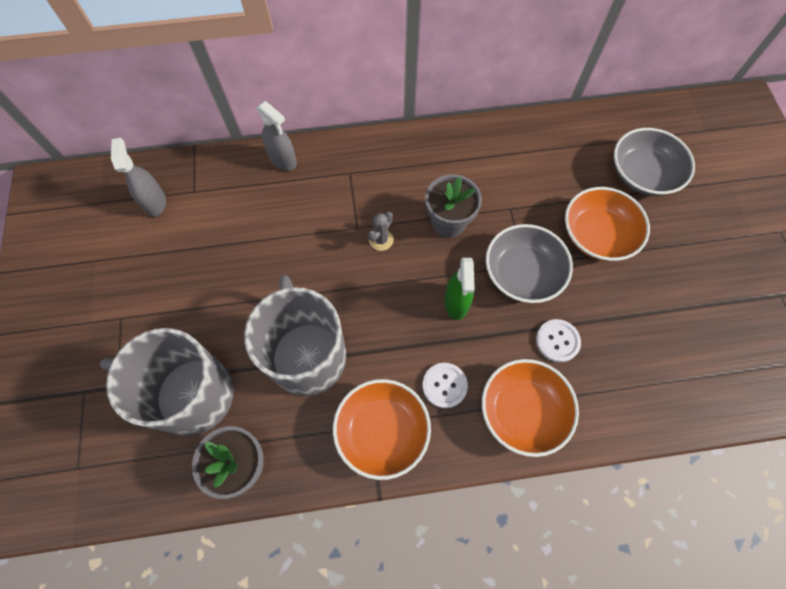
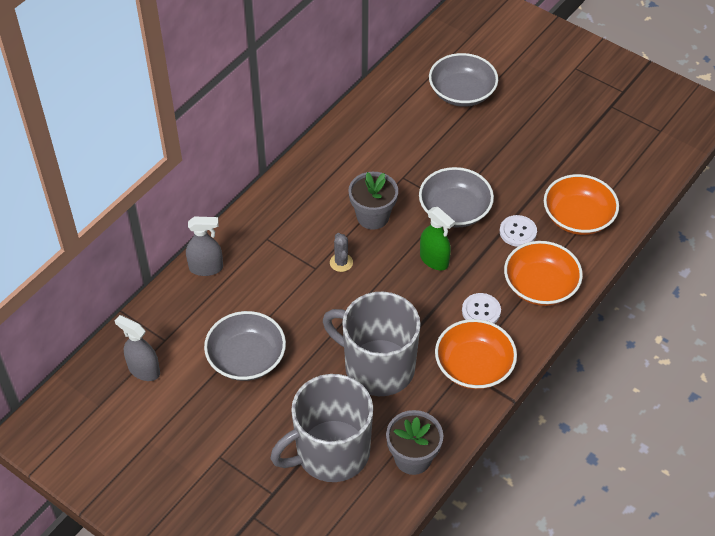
camera: 45 degrees left, 15 degrees down
(227, 256) = (246, 358): none -> grey bowl
(597, 235) = (474, 151): orange bowl -> orange bowl (578, 217)

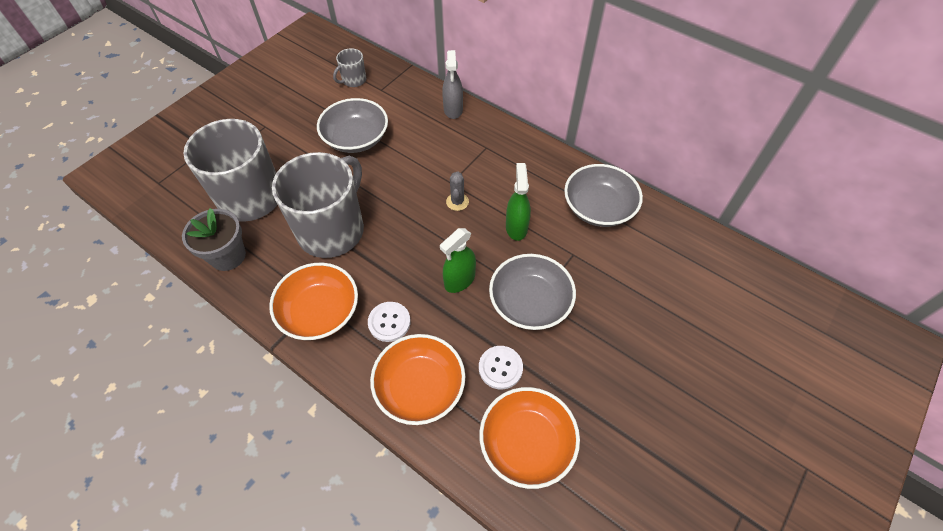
camera: 90 degrees right, 5 degrees up
(144, 370) = (353, 80): grey spray bottle -> grey mug
(341, 262) = (457, 202): grey cactus -> grey cactus turned 75 degrees counterclockwise
(373, 216) = (516, 227): grey flower pot -> green spray bottle
(462, 93) = (718, 318): grey bowl -> grey bowl (598, 208)

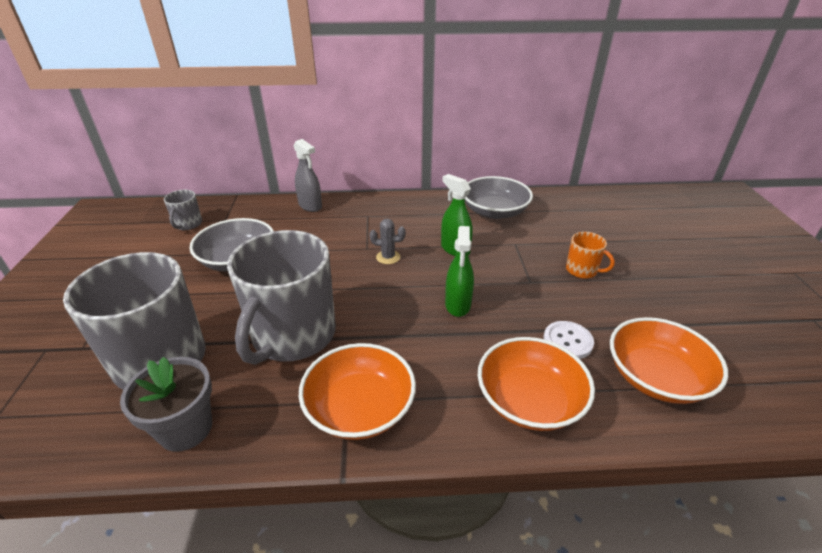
camera: 40 degrees left, 20 degrees down
(332, 230) = (293, 335): grey mug -> grey mug turned 150 degrees counterclockwise
(389, 322) = (438, 371): white button -> none
(457, 202) = (388, 257): grey cactus -> grey cactus turned 45 degrees counterclockwise
(530, 302) = (528, 287): grey bowl -> none
(596, 319) = (582, 270): none -> orange mug

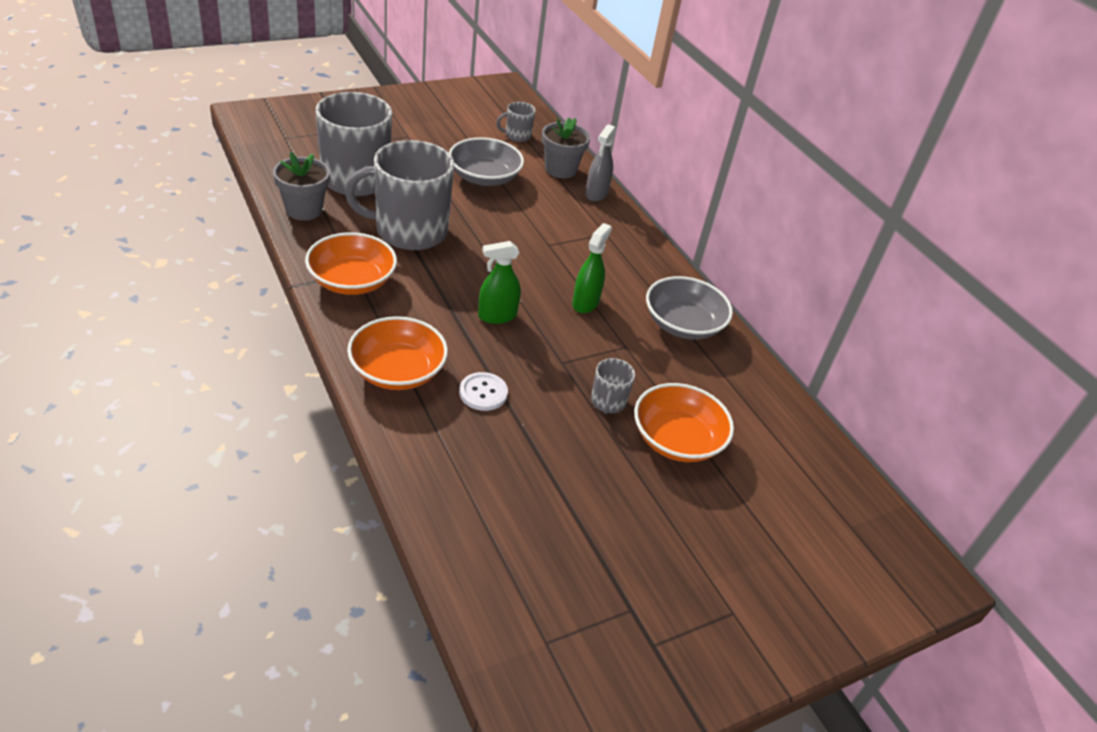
camera: 60 degrees right, 5 degrees up
(261, 214) = (560, 169): none -> grey flower pot
(388, 257) = (543, 260): grey cactus -> none
(582, 270) = (608, 402): orange mug -> grey mug
(656, 377) = (462, 455): orange bowl -> orange bowl (677, 440)

